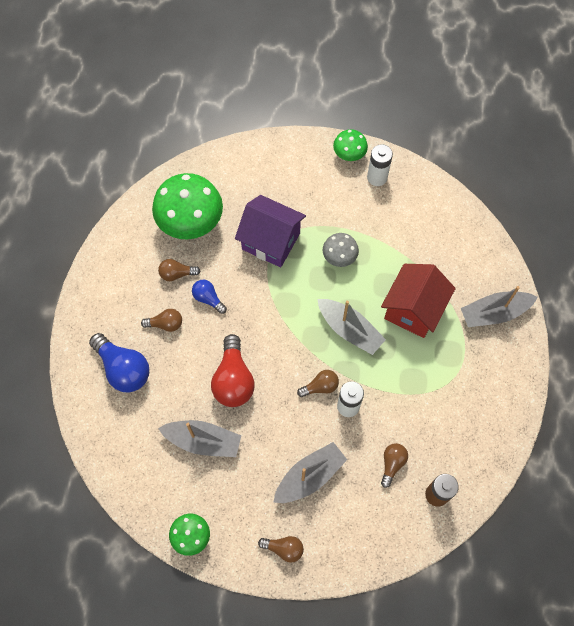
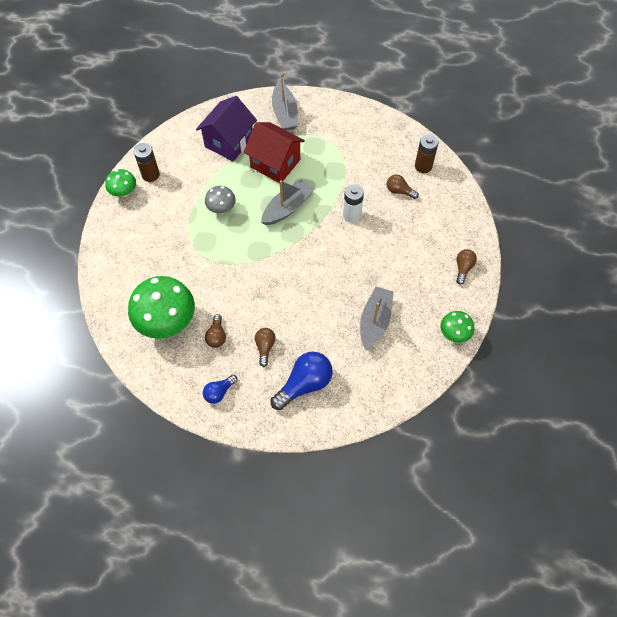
camera: 85 degrees left, 5 degrees down
(208, 298) = (245, 311): blue light bulb -> blue light bulb (219, 392)
(233, 379) = (322, 295): red light bulb -> none
(271, 241) = (197, 258): purple house -> purple house (229, 142)
(309, 476) = (407, 246): grey boat -> none
(320, 387) = (334, 232): brown light bulb -> none
(377, 177) = (150, 175): white battery -> brown battery

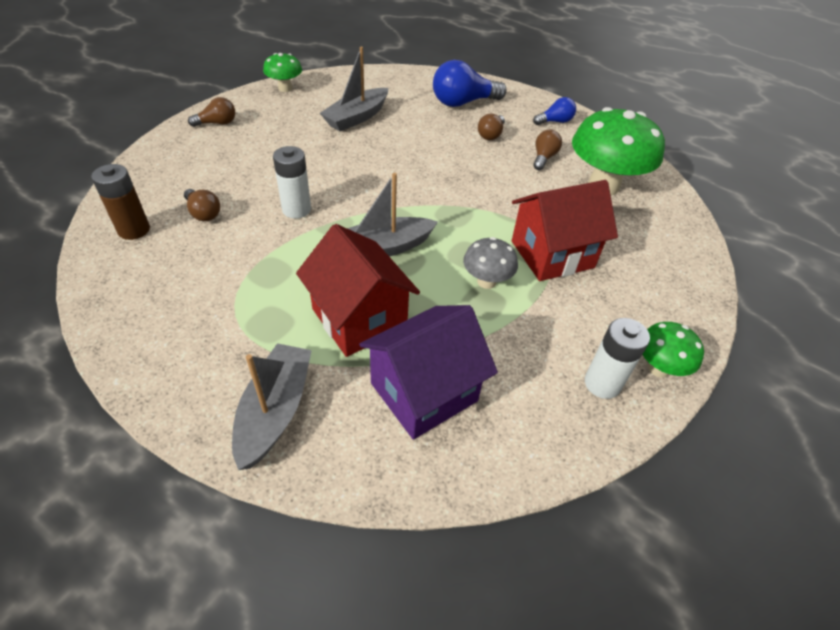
camera: 160 degrees left, 15 degrees down
(150, 175) = (602, 384): brown battery -> white battery
(190, 243) = (552, 254): none -> red house
(463, 268) = (217, 123): brown light bulb -> brown light bulb turned 150 degrees counterclockwise

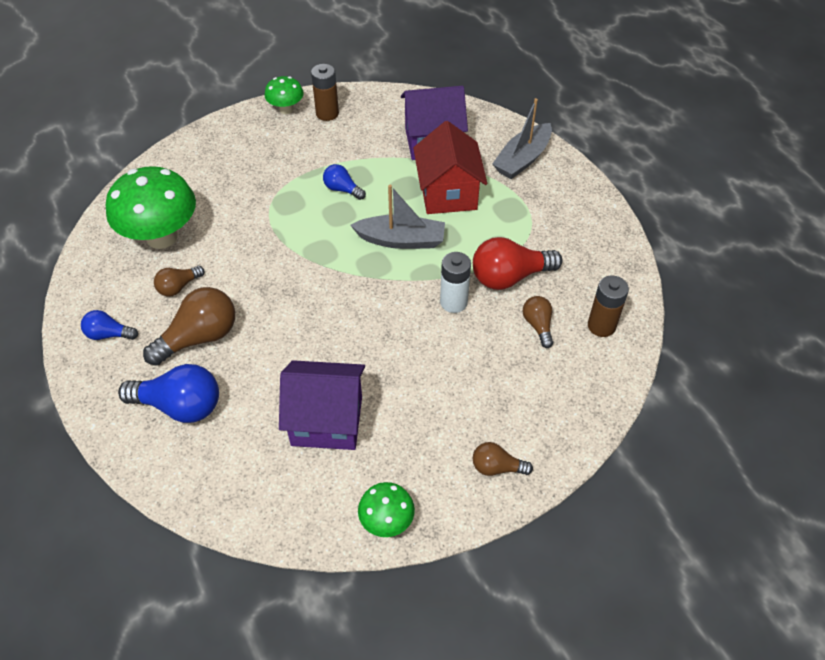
camera: 150 degrees left, 5 degrees up
(246, 247) = (509, 277): none -> red light bulb
(356, 117) = (327, 421): grey boat -> purple house
(486, 281) = (342, 189): grey mushroom -> blue light bulb
(491, 135) = (199, 337): brown light bulb -> brown light bulb, size x1.82
(552, 254) = (275, 193): red house -> none
(602, 384) = (327, 113): white battery -> brown battery

